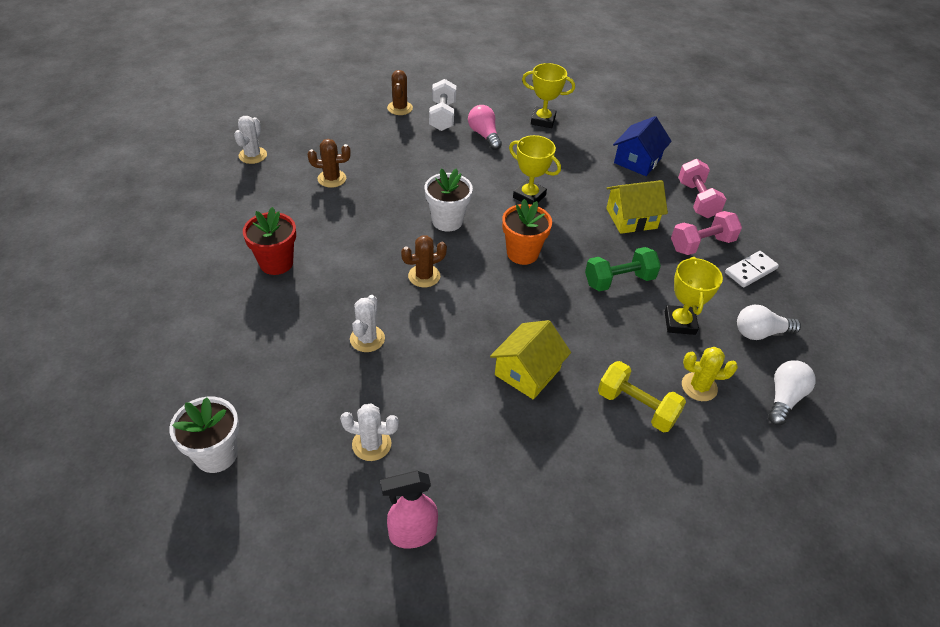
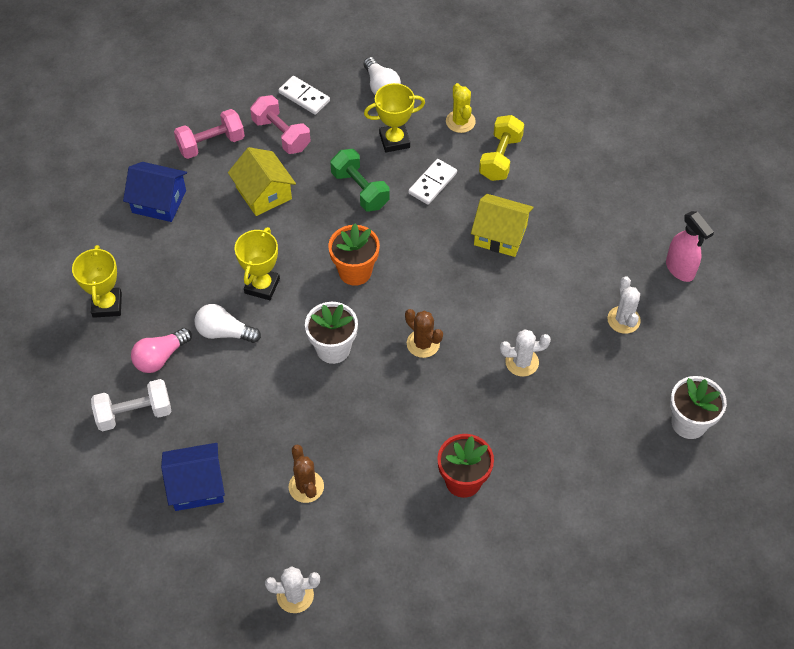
camera: 105 degrees left, 10 degrees up
(368, 131) = (197, 485): none -> blue house
(400, 108) = (131, 468): brown cactus -> none
(613, 337) = (432, 183): none -> white domino
(784, 398) = (446, 70): white light bulb -> white light bulb (224, 332)

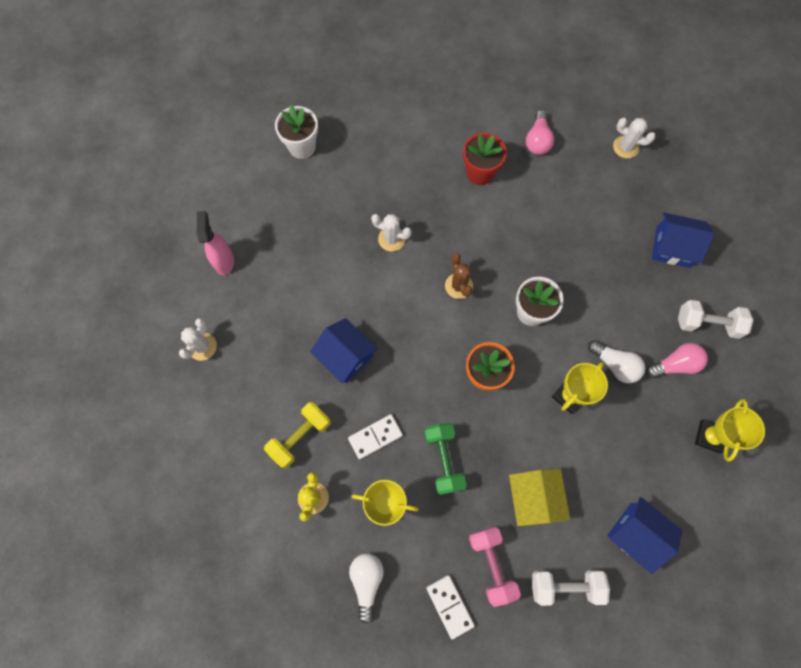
camera: 155 degrees left, 15 degrees up
(211, 144) = (565, 585): pink dumbbell -> white dumbbell
(306, 487) = (592, 214): brown cactus -> none
(412, 555) = (537, 140): none -> pink light bulb
(500, 235) = (346, 356): yellow house -> blue house
(623, 320) = (295, 239): white cactus -> white cactus (202, 346)

